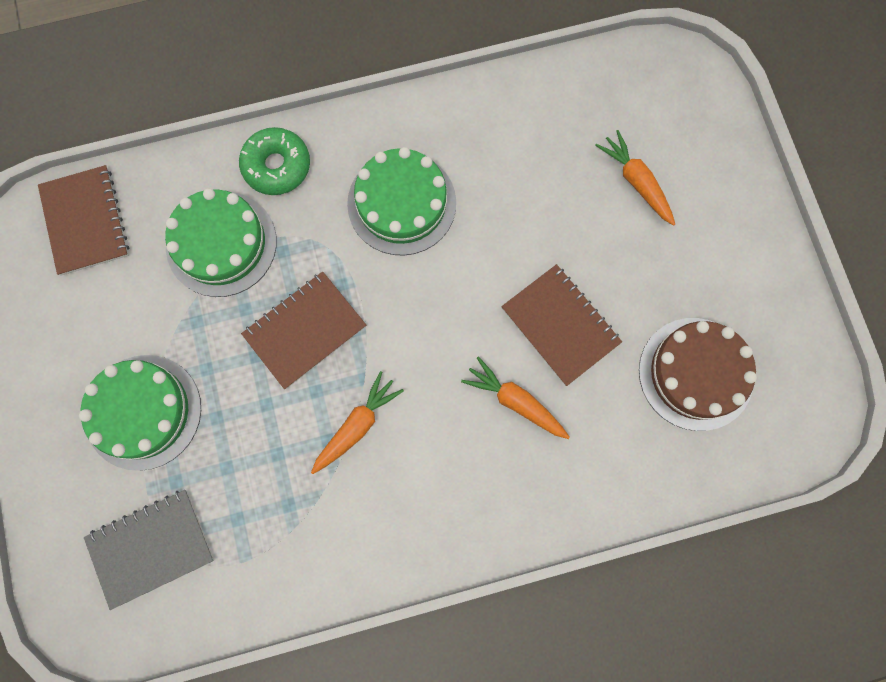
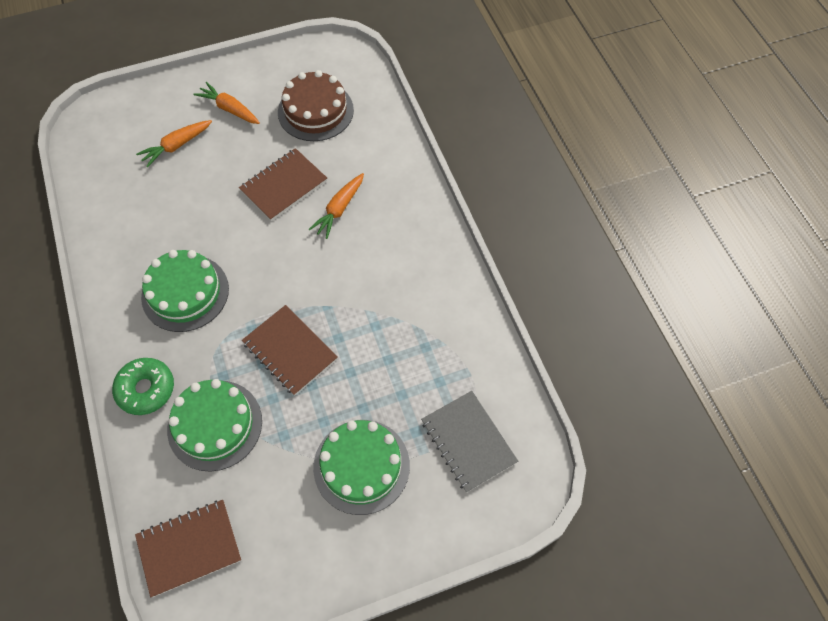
camera: 95 degrees left, 15 degrees down
(357, 425) = (362, 307): orange carrot -> orange carrot (229, 109)

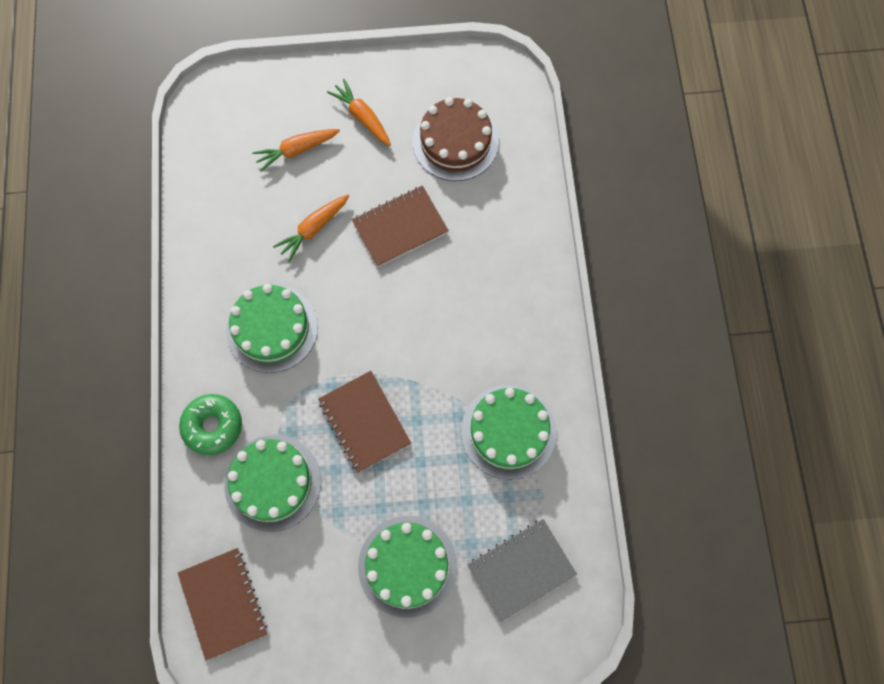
camera: 15 degrees right, 10 degrees up
(189, 548) = (223, 603): brown notebook -> brown notebook turned 75 degrees clockwise
(339, 209) = (453, 271): orange carrot -> orange carrot (313, 229)
(424, 327) = (508, 431): none -> green cake
(468, 441) = (521, 569): grey notebook -> grey notebook turned 75 degrees clockwise

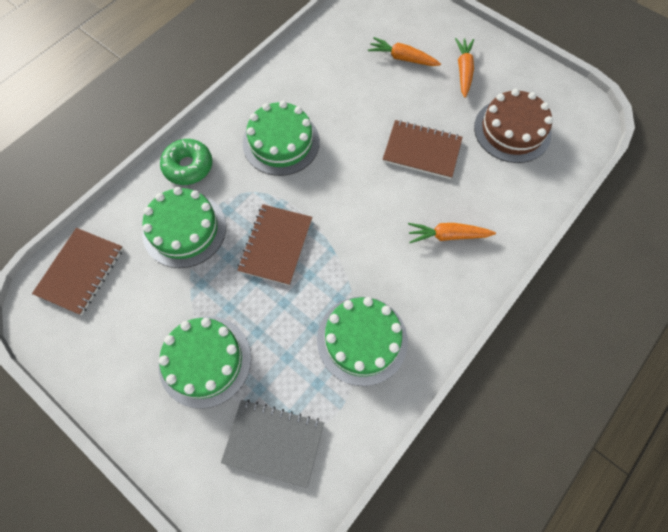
camera: 45 degrees right, 5 degrees down
(313, 229) = (366, 108): orange carrot -> orange carrot (447, 235)

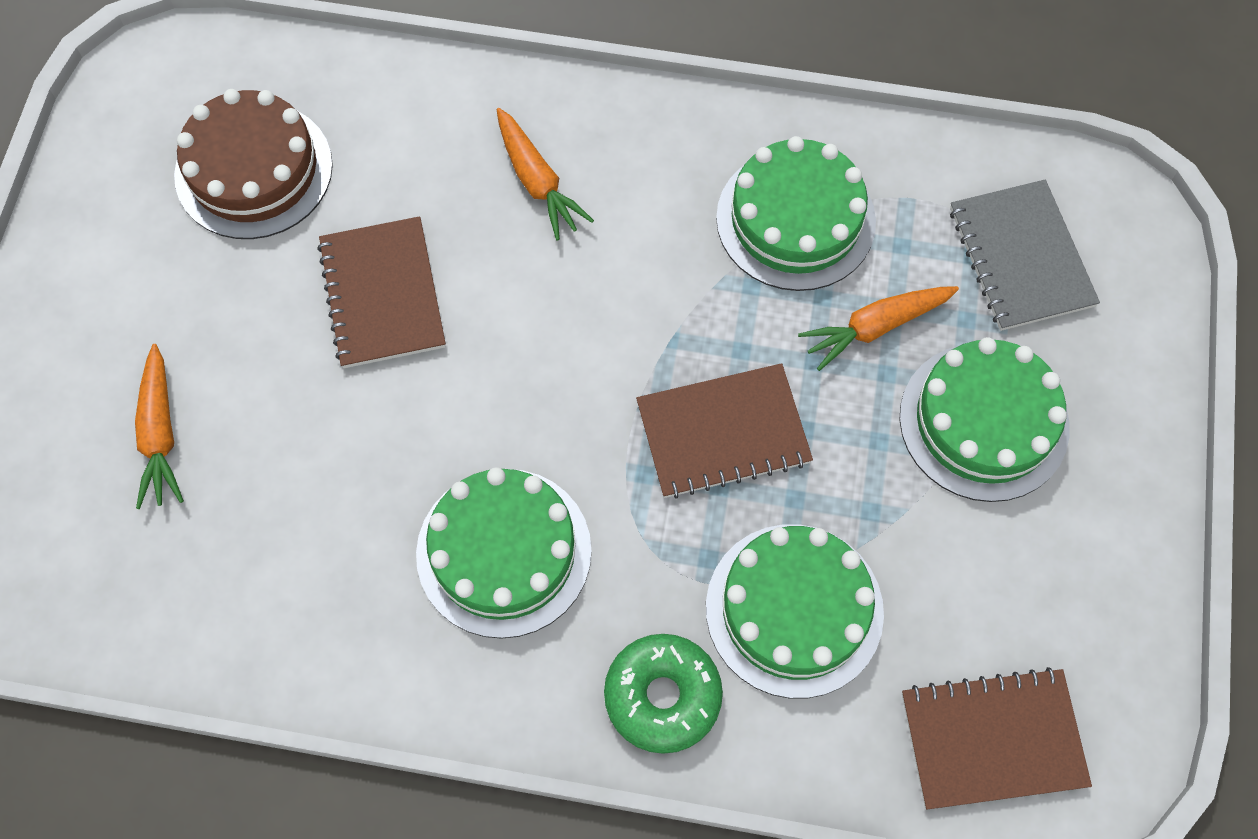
camera: 120 degrees left, 0 degrees up
(463, 71) = (140, 306): orange carrot -> orange carrot (875, 327)

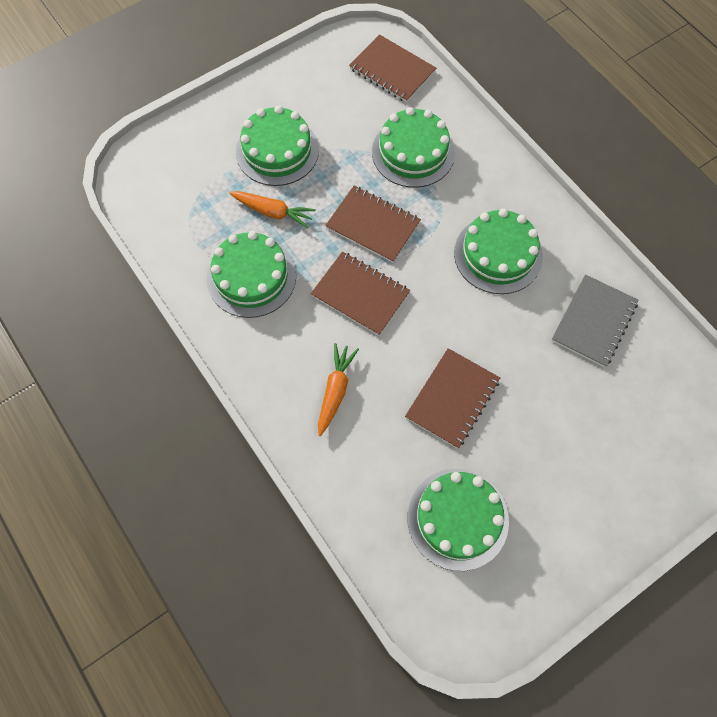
camera: 135 degrees left, 0 degrees up
(160, 434) = (601, 420): orange carrot -> none
(254, 170) = (457, 519): brown cake -> green cake
(634, 321) = (360, 294): none -> brown notebook
(662, 696) = (486, 165): green donut -> none
(1021, 257) = (189, 188): grey notebook -> grey notebook (593, 321)

